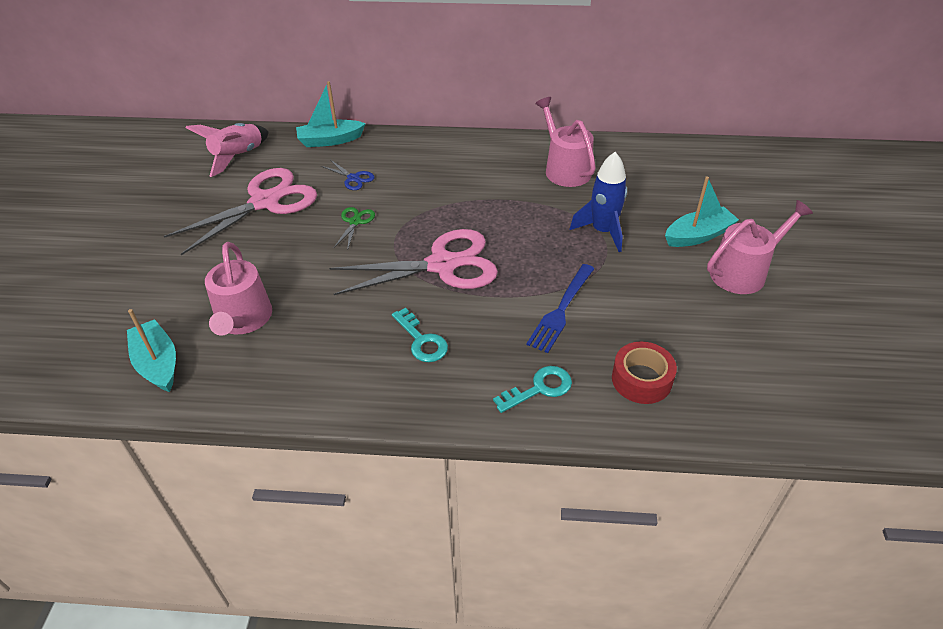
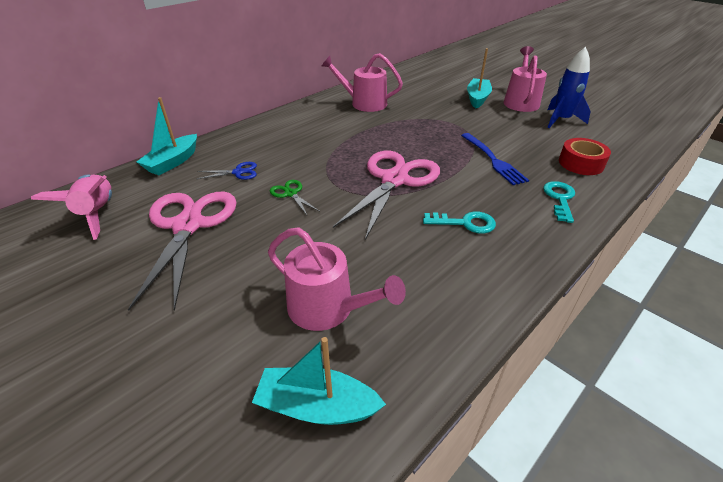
camera: 50 degrees left, 5 degrees down
(602, 231) = (438, 118): blue rocket -> blue rocket (561, 120)

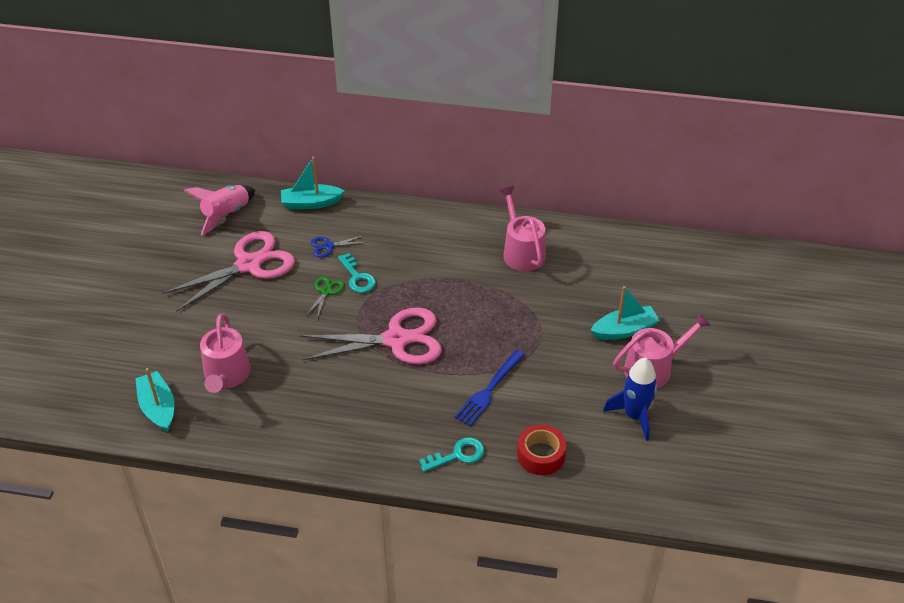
camera: 55 degrees right, 5 degrees up
(238, 172) = (328, 246): blue scissors -> blue scissors turned 120 degrees clockwise
(465, 223) = (370, 407): turquoise key -> turquoise key (357, 277)

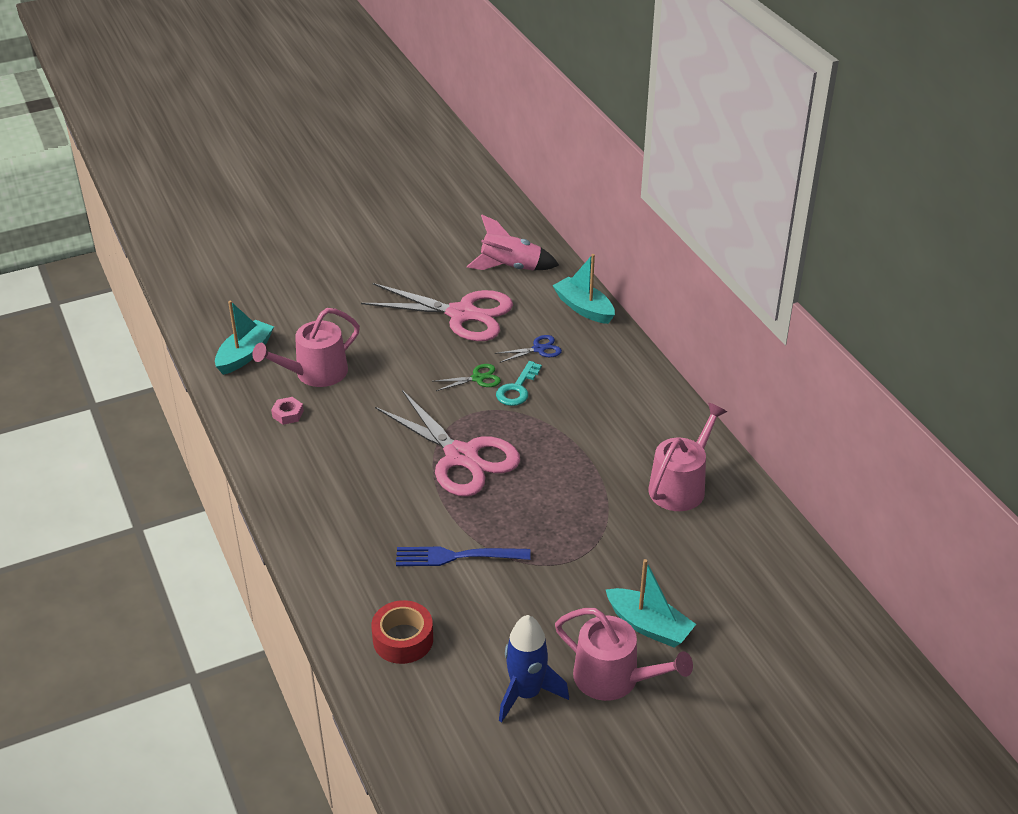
camera: 55 degrees right, 5 degrees down
(256, 413) = (288, 414): none -> pink nut
(328, 246) = (539, 349): blue scissors -> blue scissors turned 120 degrees clockwise
(458, 455) = (350, 575): turquoise key -> none

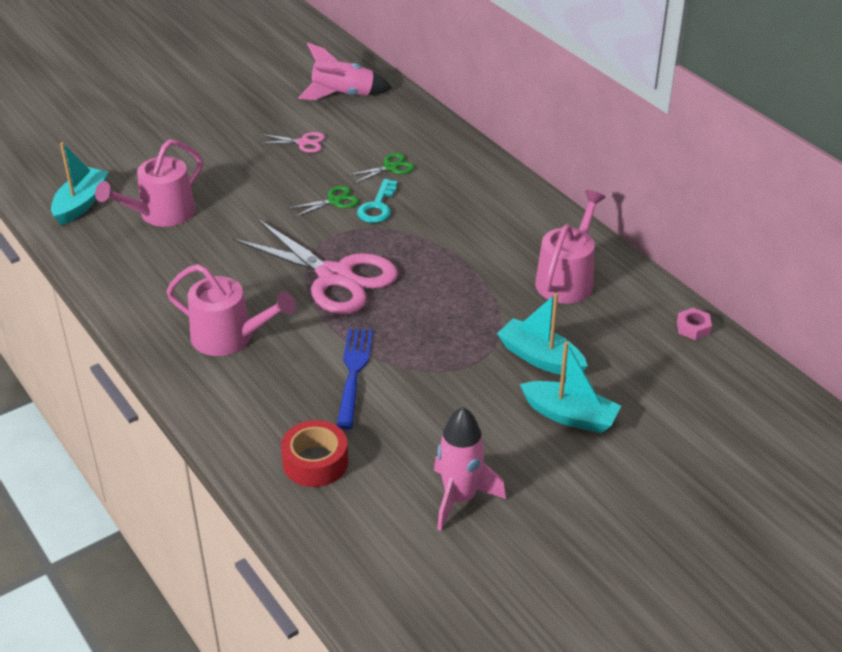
camera: 10 degrees left, 0 degrees up
(288, 414) = (140, 256): pink nut -> pink nut (693, 328)
(457, 556) = (353, 373): blue fork -> blue fork turned 105 degrees clockwise
(462, 314) = (303, 143): pink scissors -> pink scissors, size x0.42
(526, 693) = (460, 498): blue rocket -> pink rocket
(539, 349) = (390, 167): blue scissors -> green scissors
(584, 308) = (427, 125): turquoise boat -> turquoise boat (540, 358)
(614, 678) = (547, 471): pink watering can -> pink watering can (229, 337)

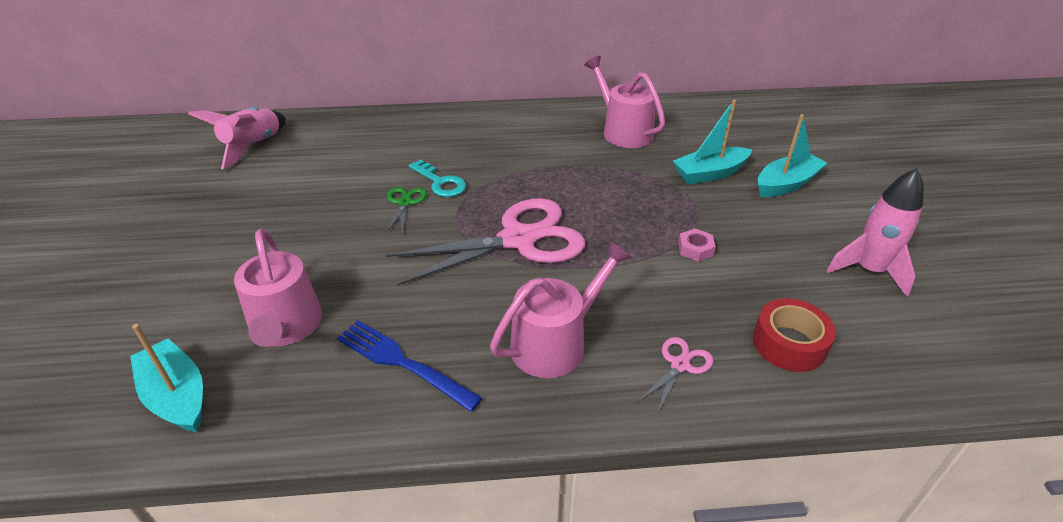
camera: 60 degrees left, 0 degrees up
(303, 143) = (293, 191): pink scissors -> pink scissors (679, 365)
(353, 373) = (669, 275): blue fork -> blue fork (402, 363)
(390, 167) = (393, 158): green scissors -> none
(693, 328) = (715, 106): pink nut -> pink nut (695, 249)

